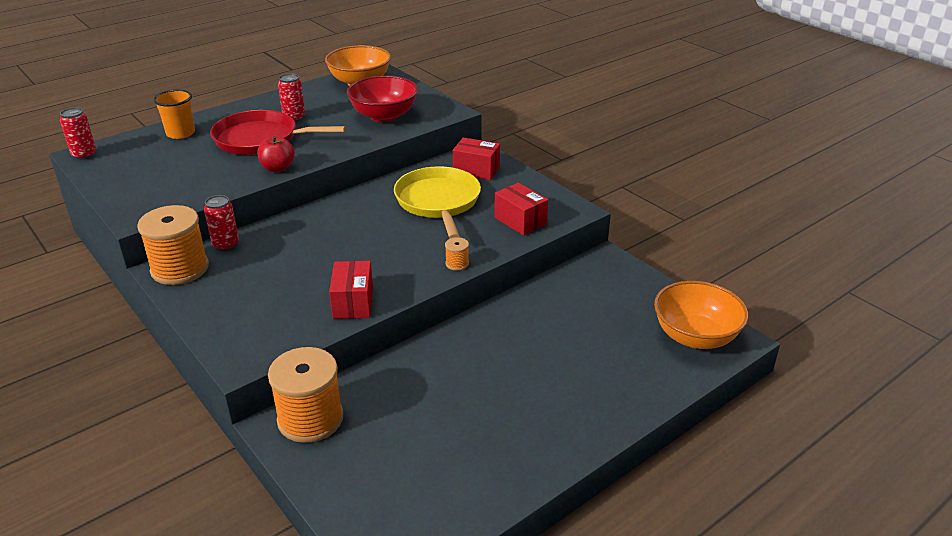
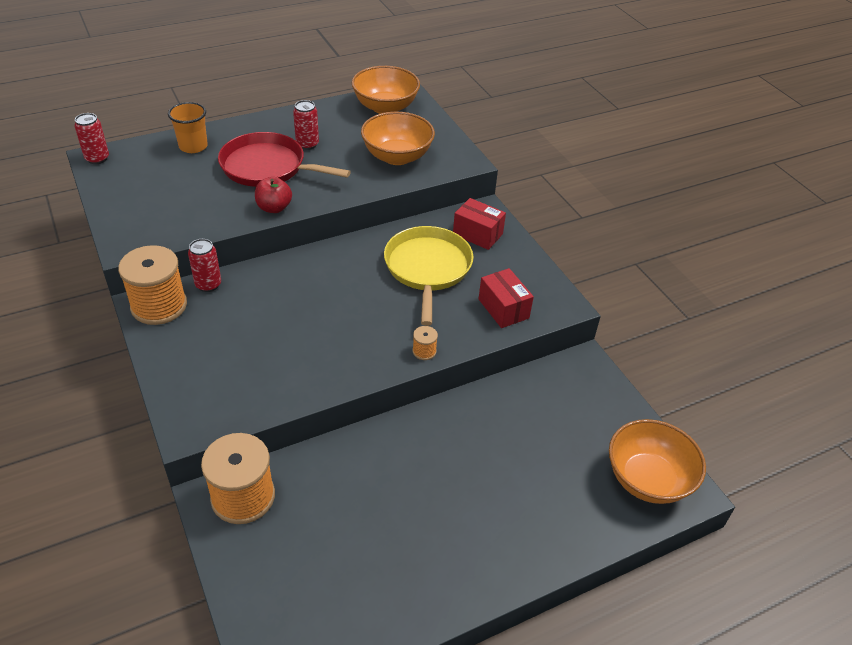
camera: 10 degrees right, 10 degrees up
(353, 302) = (310, 379): red box -> none
(384, 116) = (397, 157): red bowl -> orange bowl

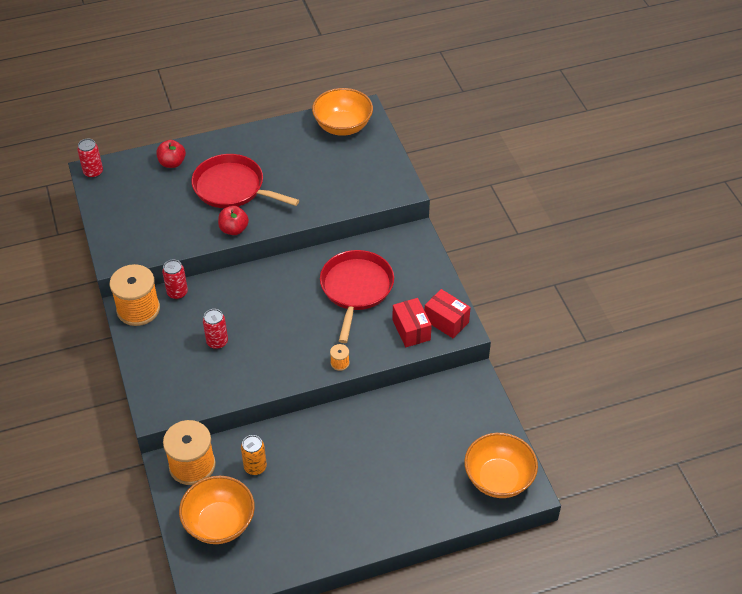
camera: 10 degrees right, 5 degrees up
(193, 146) = (172, 163): orange cup -> red apple
(307, 144) = (268, 165): red can -> red can (217, 342)
(329, 492) = (255, 467): none -> orange can
(397, 157) = (344, 182): orange bowl -> orange bowl (219, 523)
(427, 268) = (356, 289): yellow pan -> red pan
(477, 234) = (405, 258): red box -> red box (446, 321)

